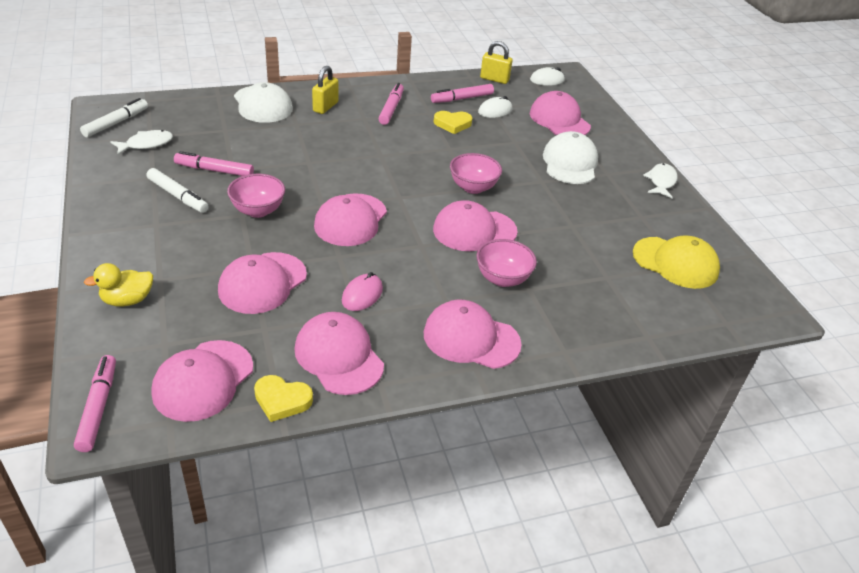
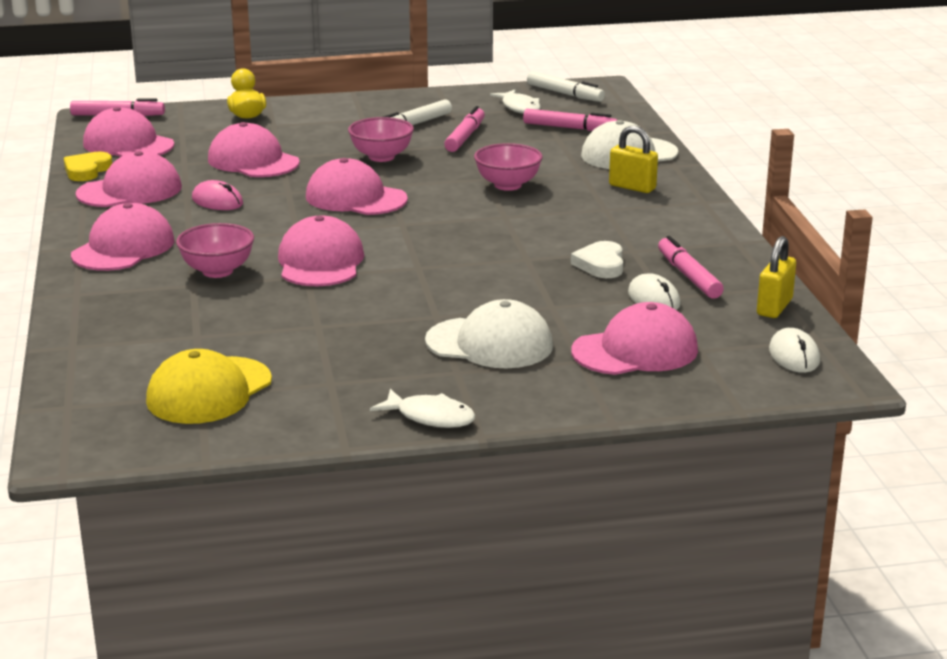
camera: 100 degrees right, 15 degrees down
(391, 108) = (639, 226): pink marker -> pink marker (569, 128)
(452, 124) = (601, 264): yellow heart -> white heart
(473, 187) = (421, 267): pink bowl -> pink bowl (508, 185)

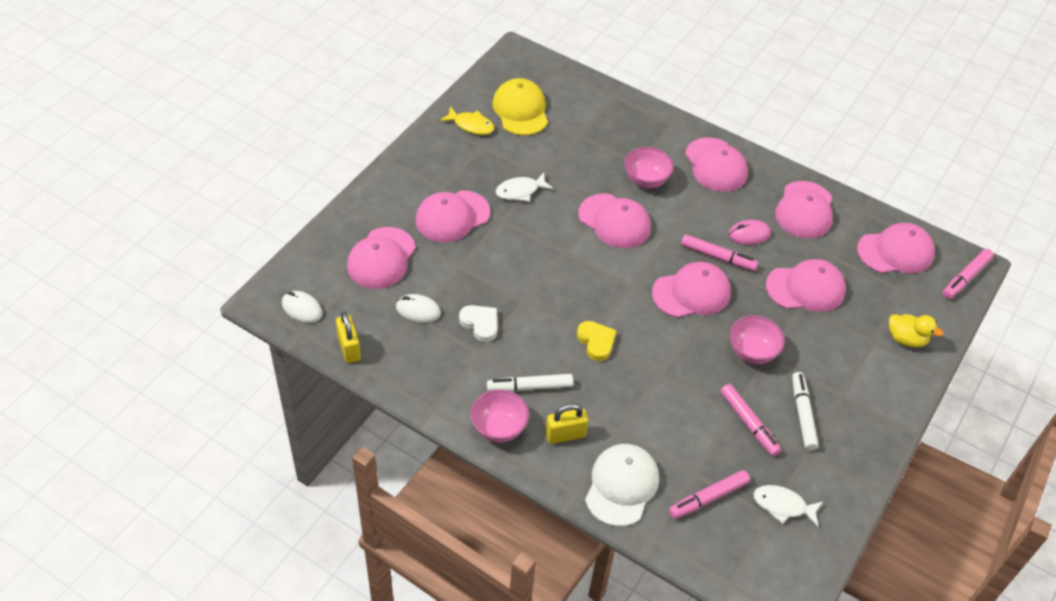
camera: 130 degrees right, 25 degrees up
(87, 170) = (860, 211): yellow heart -> yellow heart (596, 342)
(302, 409) = (471, 125): none -> yellow fish
(430, 417) = (416, 154): white fish -> white fish (520, 191)
(490, 343) = (452, 216): white cap -> pink cap
(508, 185) = (636, 376): pink bowl -> pink bowl (499, 428)
(565, 94) = (790, 564): white marker -> white marker (530, 387)
(688, 276) = (423, 347): pink marker -> pink marker (717, 257)

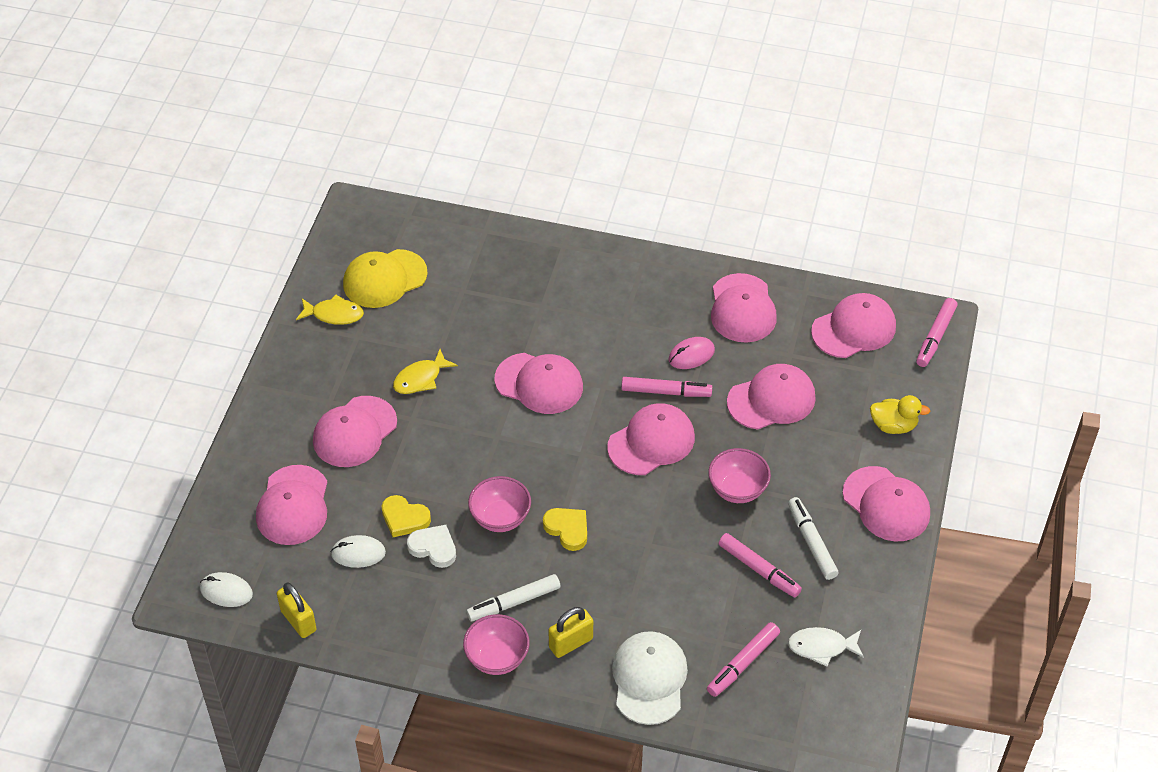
camera: 15 degrees left, 0 degrees up
(465, 294) = (404, 518): none -> yellow heart
(520, 110) = (384, 279): yellow cap -> yellow cap turned 90 degrees counterclockwise
(520, 191) = (420, 378): white fish -> yellow fish
(646, 180) = (557, 324): pink bowl -> pink bowl (500, 518)
(716, 165) = (628, 283): pink cap -> pink cap (886, 504)

